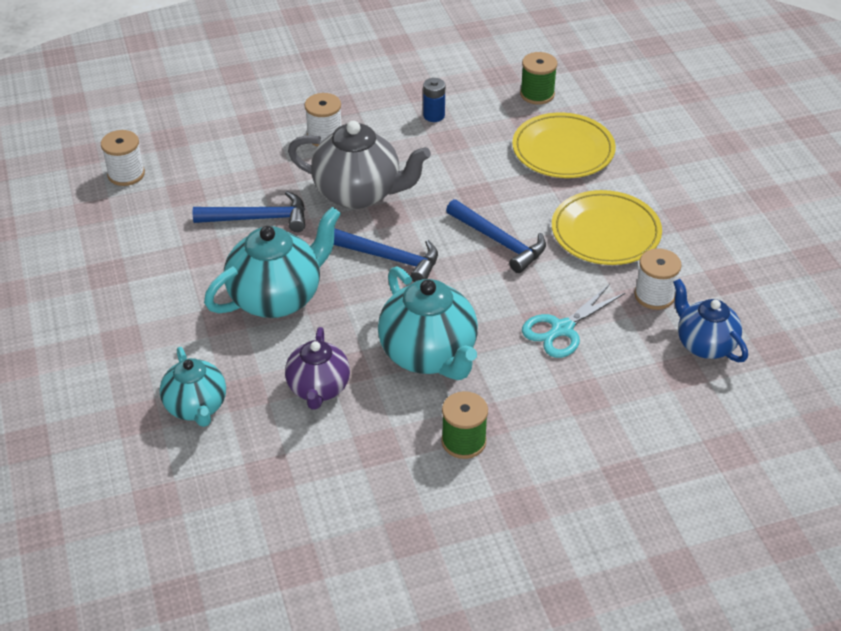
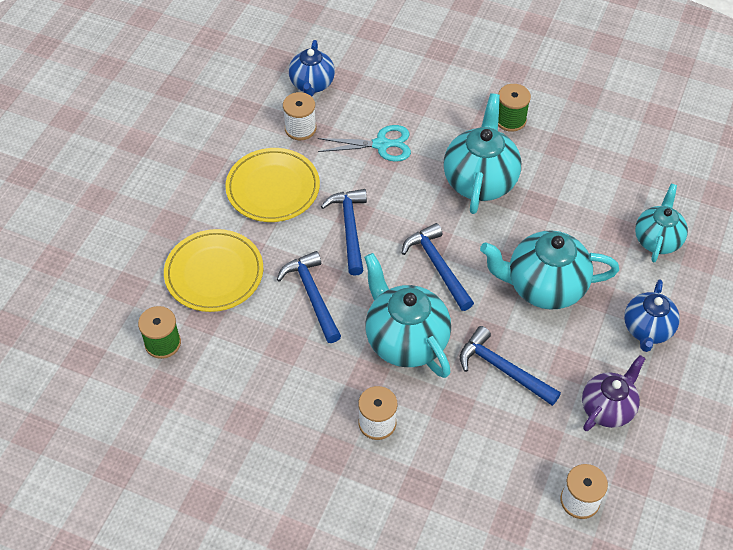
camera: 140 degrees left, 10 degrees up
(150, 318) = (647, 330): none -> blue teapot
(318, 389) = (569, 203): purple teapot -> purple teapot (607, 408)
(359, 193) = (405, 340): grey teapot -> turquoise teapot
(434, 115) = (267, 381): blue battery -> none
(468, 180) = (312, 295): none -> blue hammer

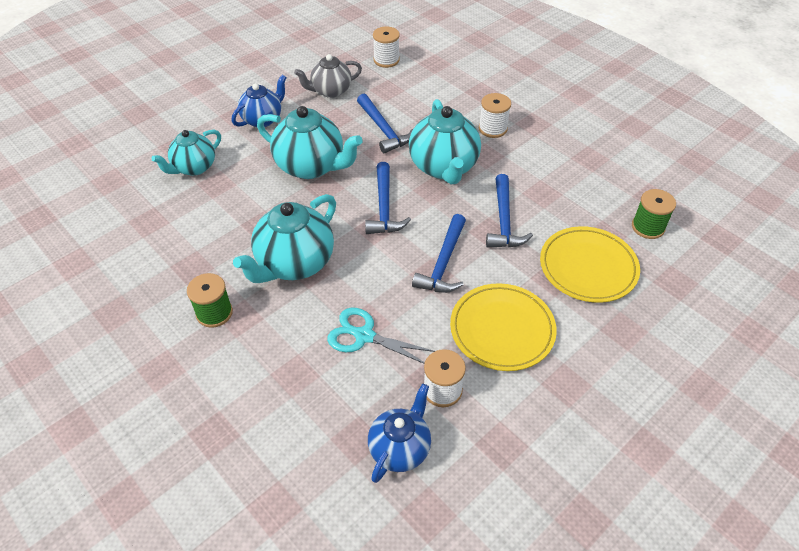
camera: 155 degrees left, 5 degrees down
(607, 408) = (330, 91): purple teapot -> grey teapot

